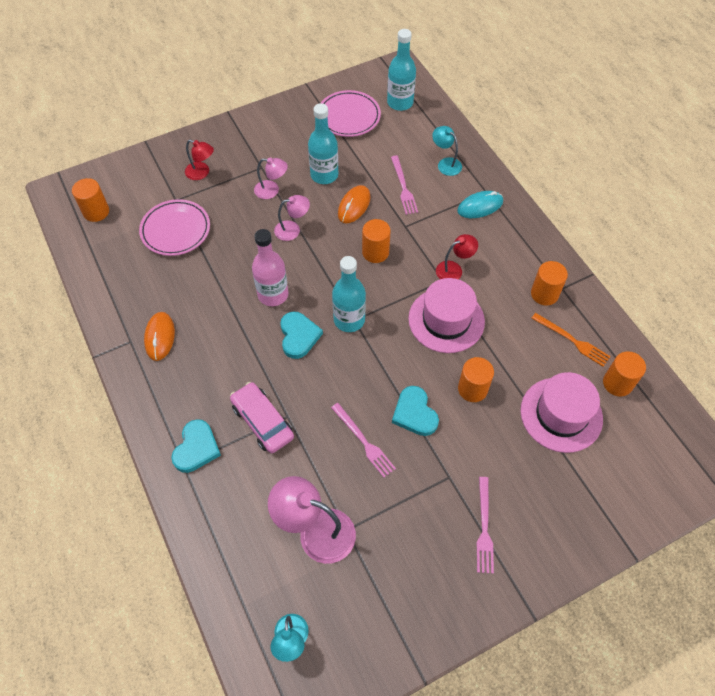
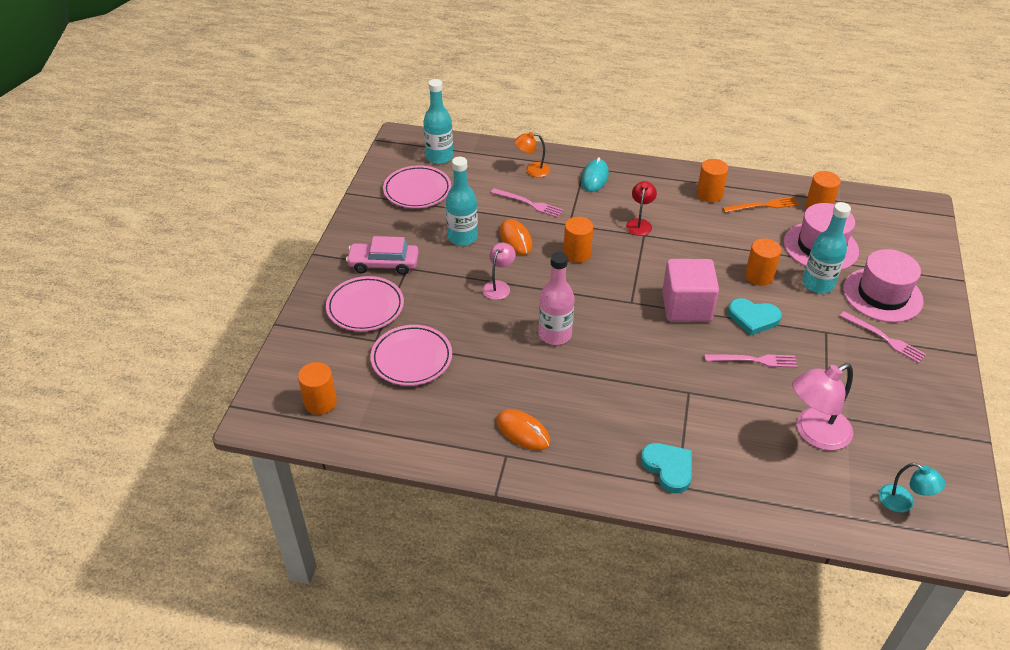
camera: 50 degrees left, 15 degrees down
(202, 173) = (365, 307): red lamp -> pink plate
(262, 421) = (680, 410): pink car -> pink car (383, 264)
(272, 190) = (441, 275): pink lamp -> none
(298, 336) = (614, 342): turquoise heart -> none
(349, 320) = (628, 305): turquoise bottle -> turquoise bottle (818, 284)
(384, 359) = (686, 307): none -> pink cube
(445, 163) = (532, 170): turquoise lamp -> orange lamp
(446, 320) = (683, 254): pink hat -> pink hat (882, 295)

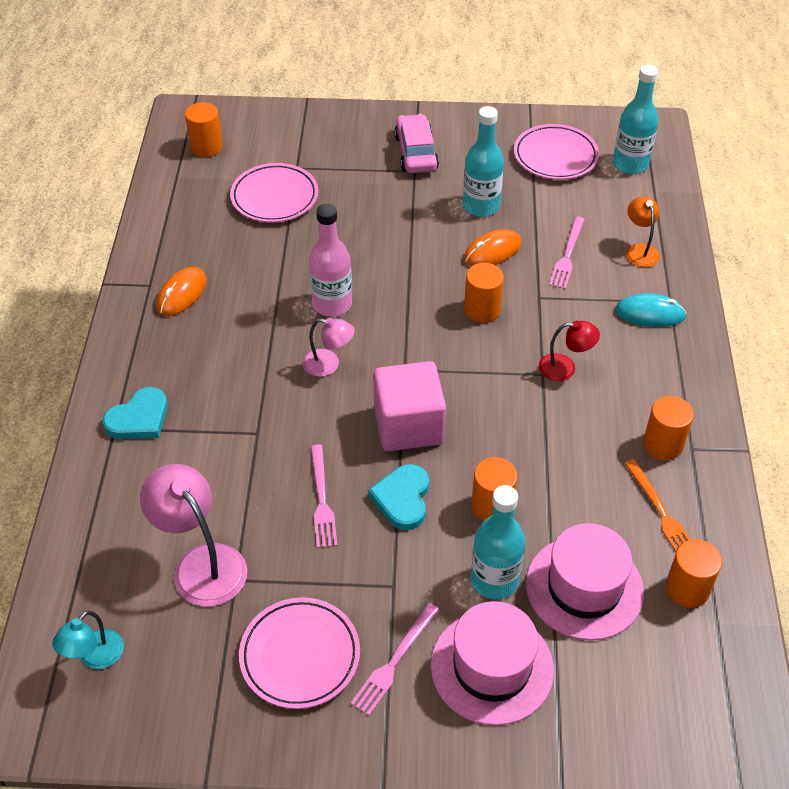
camera: 80 degrees right, 5 degrees up
(365, 307) = (344, 152): pink plate -> pink plate (300, 655)
(498, 286) = (403, 247): pink lamp -> pink lamp (328, 364)

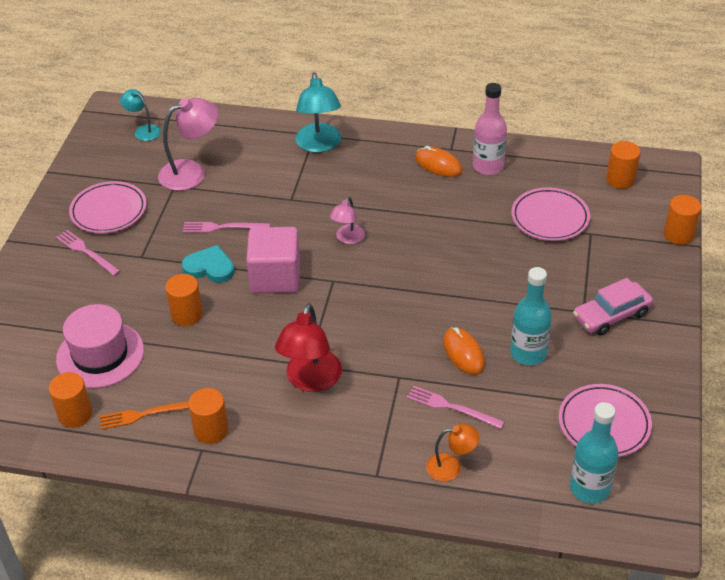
camera: 100 degrees right, 5 degrees down
(139, 418) = (319, 145): turquoise heart -> turquoise lamp
(332, 304) = (413, 244): pink bottle -> pink bottle (488, 166)
(416, 152) = (611, 315): pink car -> pink car turned 150 degrees clockwise
(482, 310) = (390, 335): orange cylinder -> orange cylinder (678, 235)
(492, 667) = (62, 297): pink hat -> none
(494, 580) = (125, 307): turquoise bottle -> none
(565, 368) = (311, 380): red lamp -> red lamp, size x1.73
(649, 313) = (363, 455): turquoise mouse -> none

